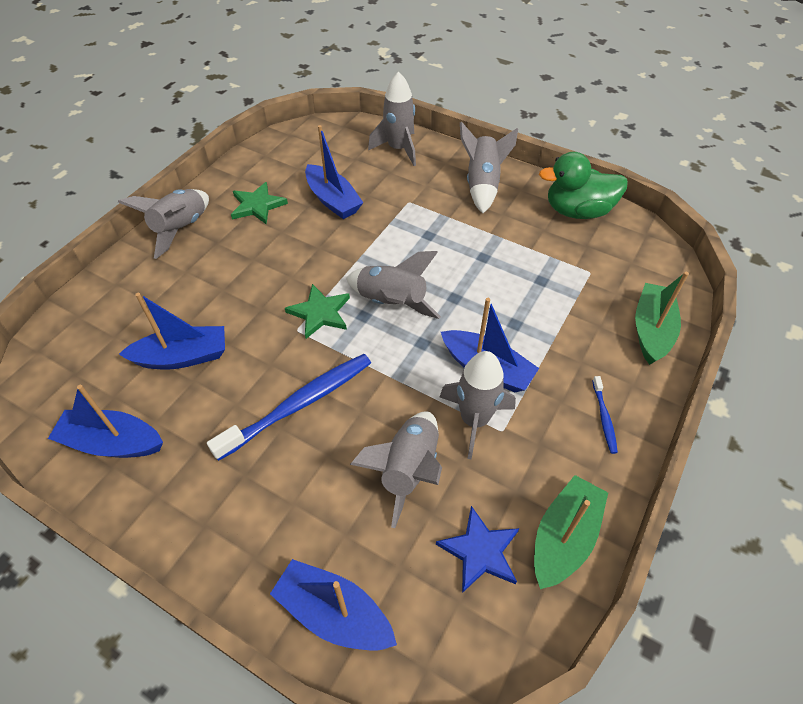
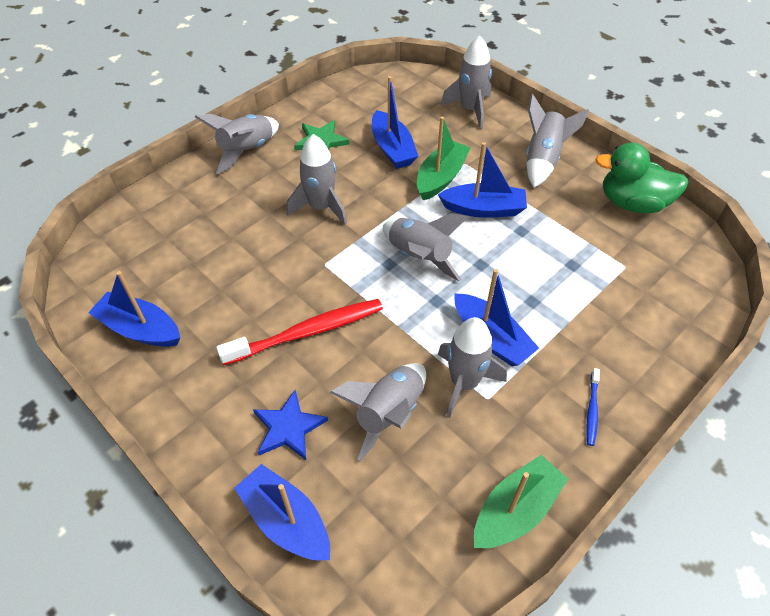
camera: 15 degrees right, 0 degrees up
(183, 357) = (218, 267): blue boat -> blue boat (483, 209)
(276, 272) = (321, 207): none -> grey rocket
(299, 404) = (307, 332): blue toothbrush -> red toothbrush
(320, 313) = (350, 253): green star -> none
(480, 551) = (432, 502): blue star -> blue star (288, 427)
(651, 330) = (670, 336): green boat -> green boat (441, 177)

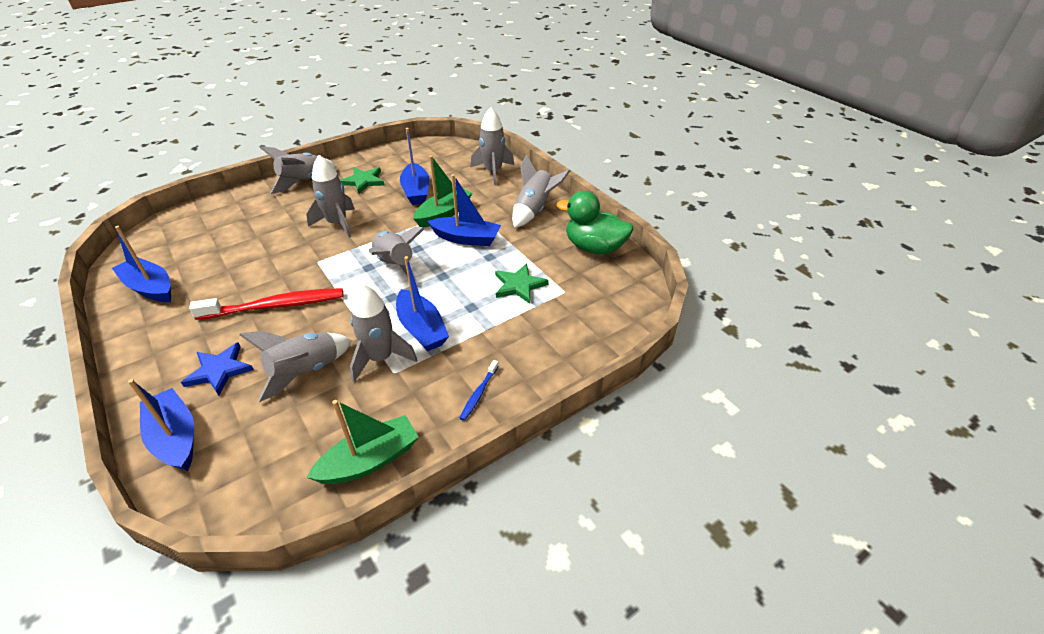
camera: 10 degrees right, 10 degrees down
(572, 265) = (519, 285): none -> green star

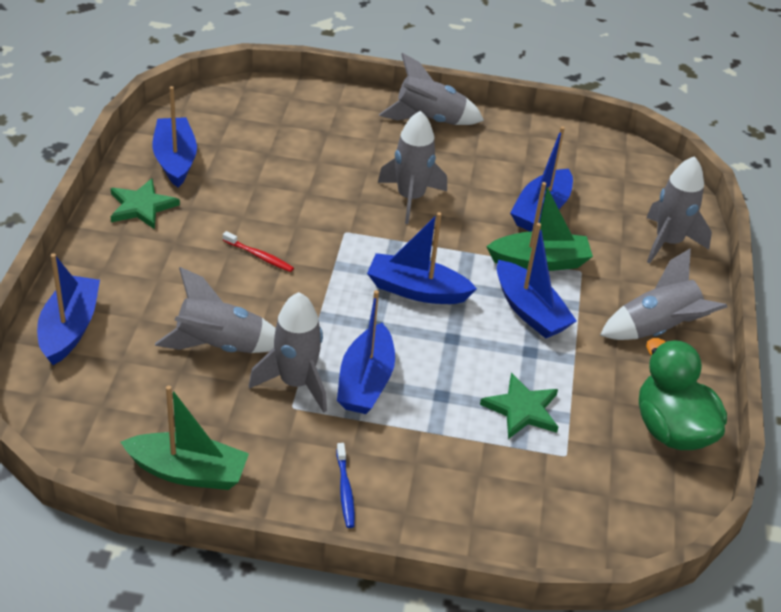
camera: 40 degrees right, 0 degrees up
(219, 370) = (154, 290): blue star -> none
(275, 306) = (259, 256): red toothbrush -> red toothbrush, size x0.46
(363, 181) = (495, 159): green star -> green star (142, 206)
(395, 265) = (416, 290): grey rocket -> blue boat
(479, 393) = (345, 490): blue toothbrush -> blue toothbrush turned 75 degrees counterclockwise

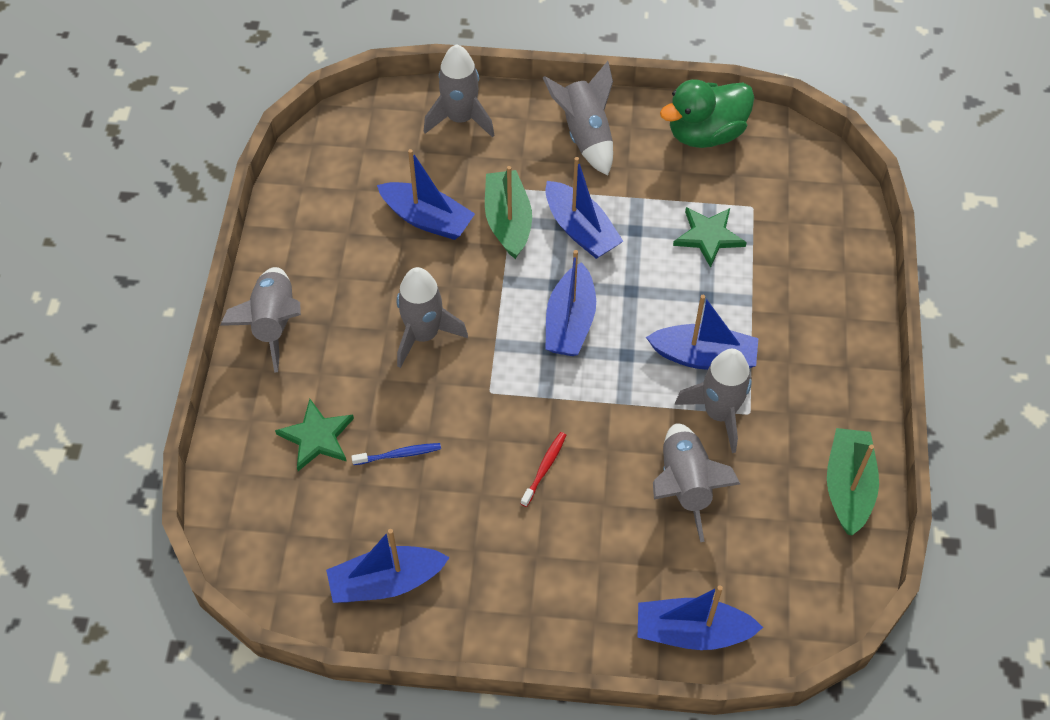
camera: 90 degrees left, 15 degrees up
(142, 206) = (480, 602): green star -> green star (317, 437)
(345, 490) = (834, 362): blue toothbrush -> blue toothbrush (399, 454)
(530, 311) = (580, 230): blue boat -> blue boat turned 90 degrees clockwise

